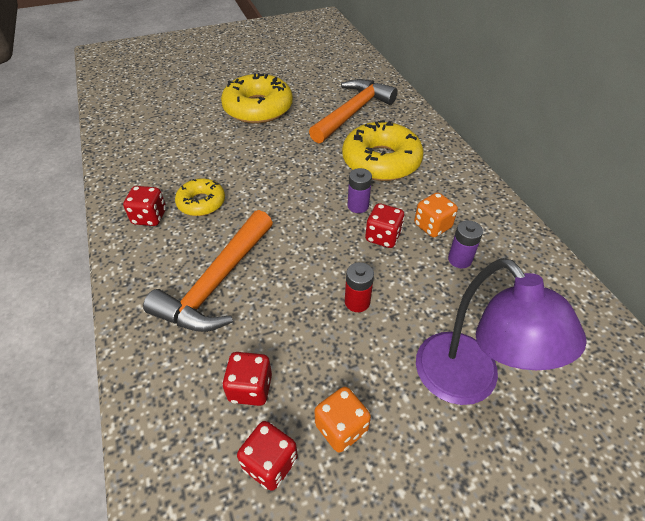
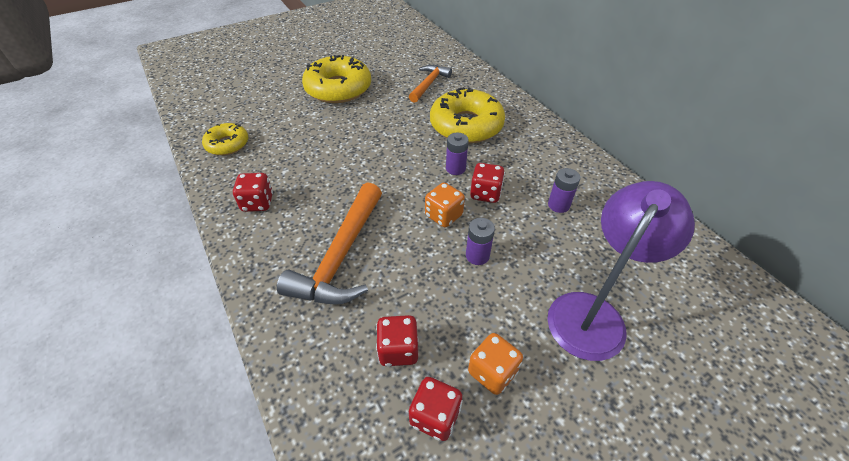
camera: 10 degrees left, 0 degrees up
(201, 203) = (306, 183): yellow donut -> yellow donut (227, 144)
(352, 112) = (429, 84): orange hammer -> orange hammer, size x0.61
(357, 302) = (477, 255): red battery -> purple battery
(432, 226) = (527, 178): orange dice -> orange dice (443, 215)
(467, 383) = (593, 313): purple lamp -> purple lamp turned 105 degrees counterclockwise

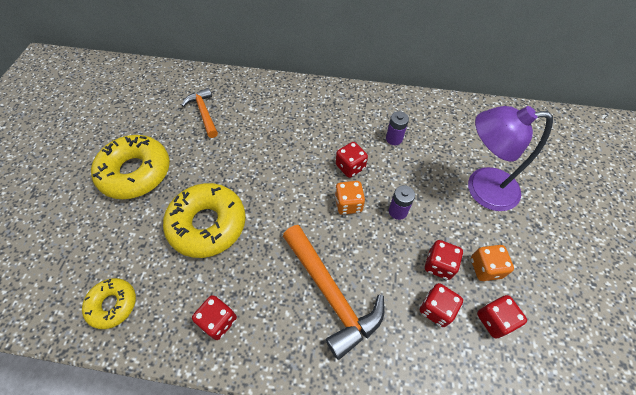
camera: 50 degrees left, 10 degrees up
(452, 325) = (439, 265): none -> red dice
(455, 168) = (311, 165): purple battery -> none
(466, 125) = (275, 127): yellow donut -> yellow donut (208, 224)
(593, 313) = (481, 188): purple lamp -> purple lamp turned 75 degrees counterclockwise

